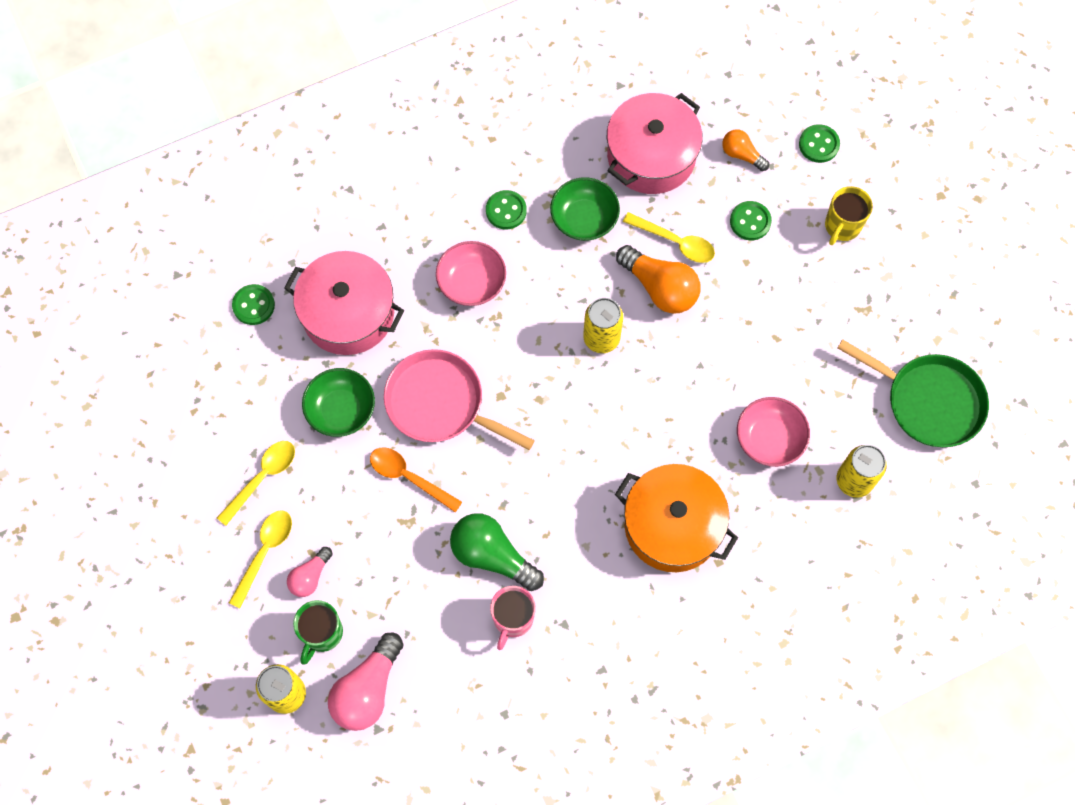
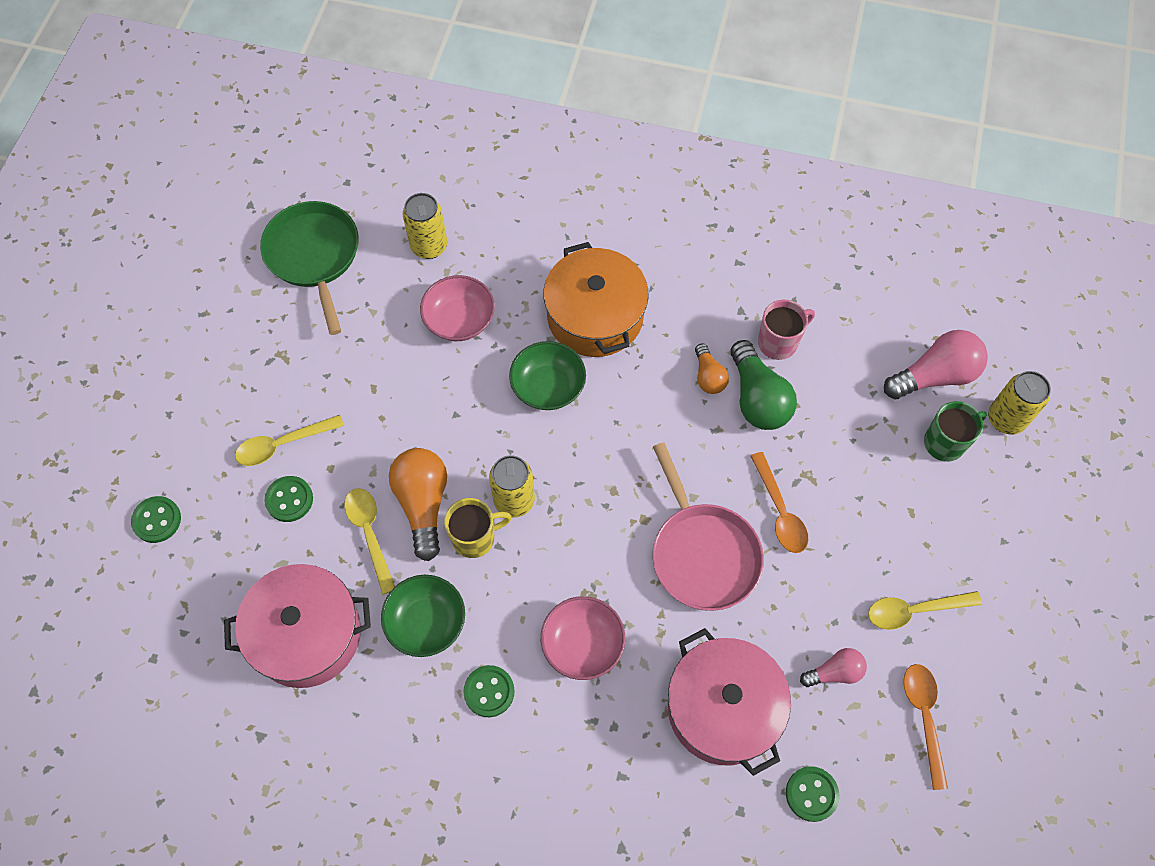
camera: 140 degrees left, 5 degrees down
(210, 408) = (924, 717): none -> orange spoon
(265, 552) = (954, 543): yellow spoon -> yellow spoon (282, 444)
(310, 576) = (925, 494): pink light bulb -> pink light bulb (834, 672)
(341, 410) = (797, 617): green bowl -> green bowl (548, 386)
(741, 155) = (229, 566): orange light bulb -> orange light bulb (708, 376)
(842, 226) = (222, 434): yellow mug -> yellow mug (475, 537)

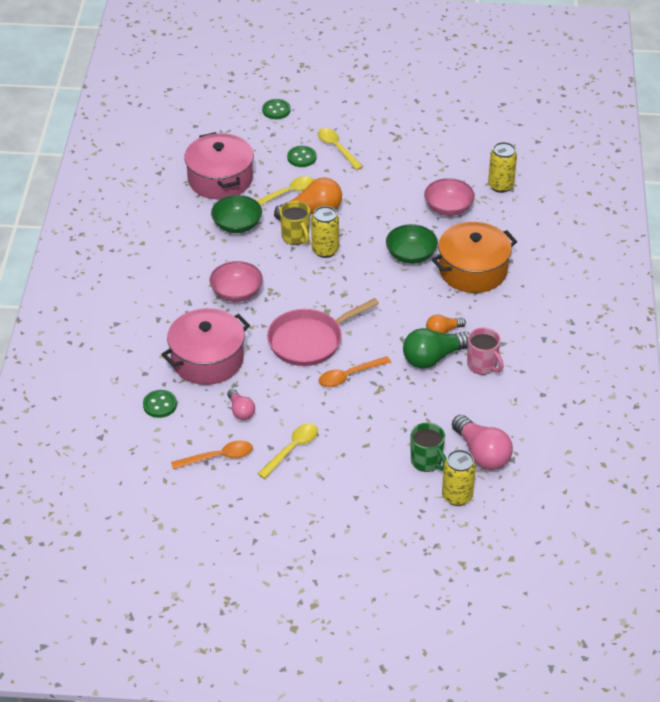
camera: 80 degrees right, 20 degrees down
(314, 256) = (474, 137): green pan -> none
(489, 691) = (200, 257): green button -> none
(914, 610) = (292, 449): yellow spoon -> yellow spoon turned 60 degrees clockwise

